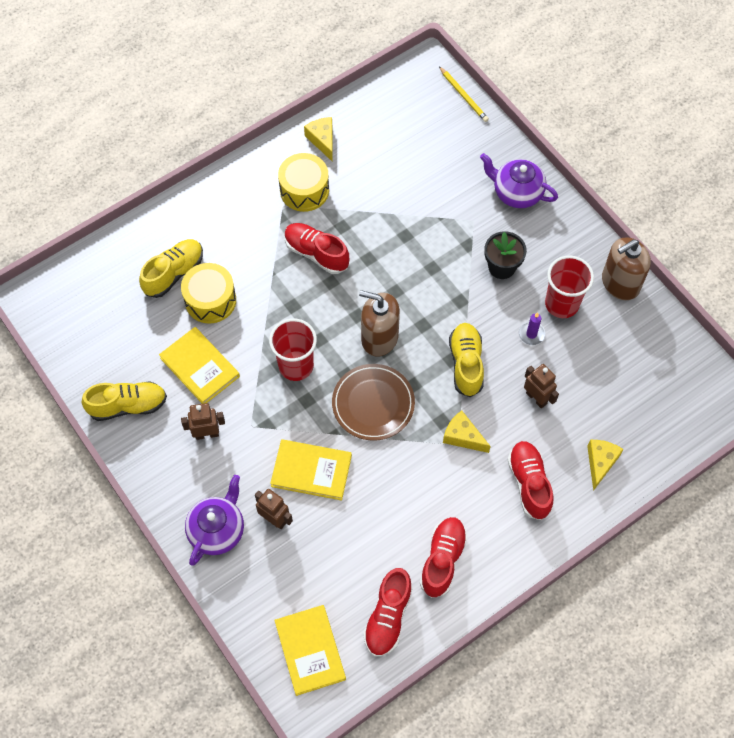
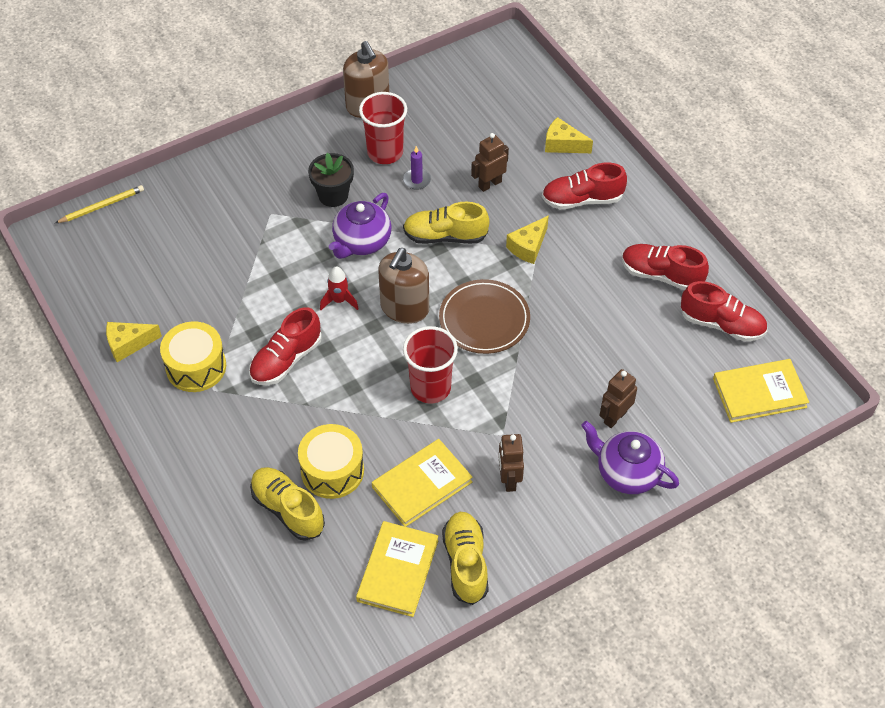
camera: 85 degrees left, 10 degrees down
(311, 471) = (560, 380): yellow book -> yellow book (398, 570)
(382, 285) = (339, 300): none -> red rocket
(516, 192) = (243, 174): purple teapot -> purple teapot (361, 242)

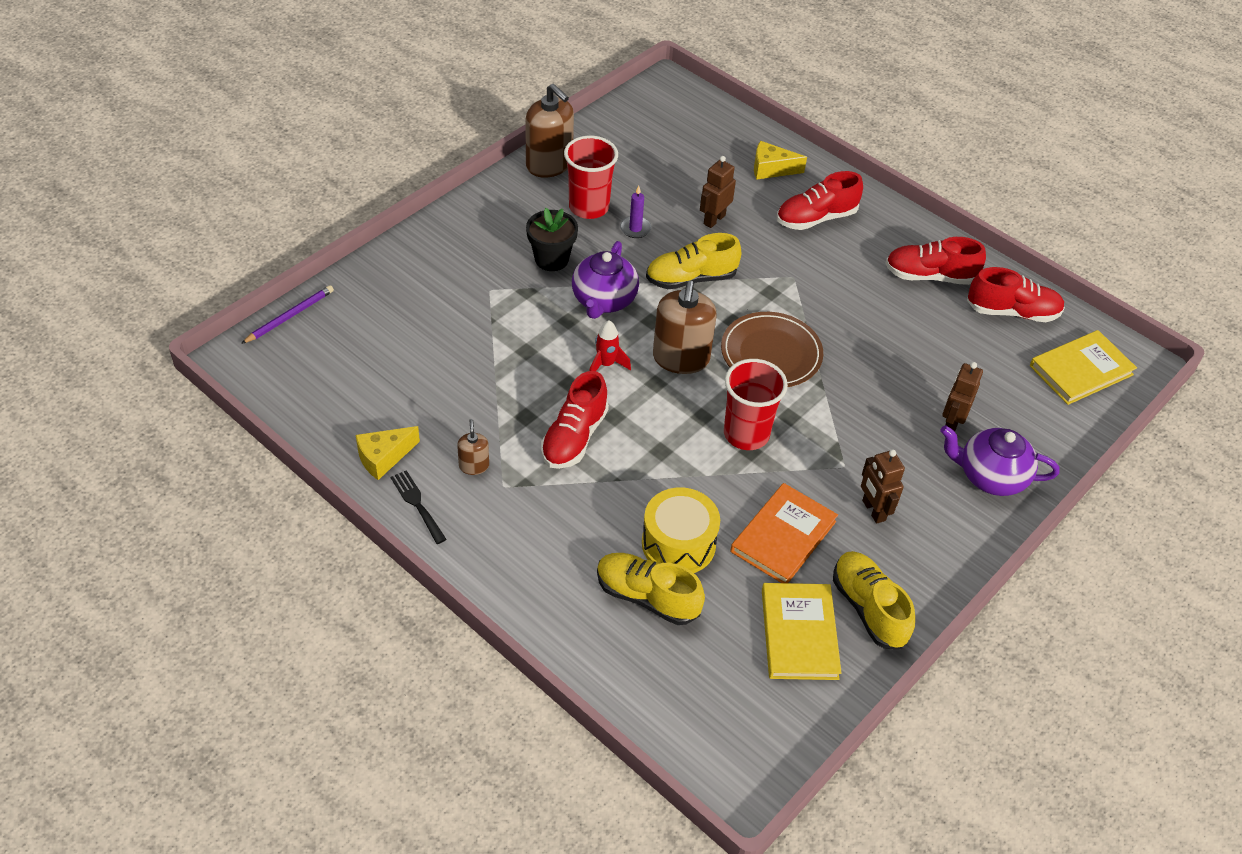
camera: 20 degrees left, 5 degrees down
(102, 206) = (290, 316): yellow pencil -> purple pencil
(139, 389) = (417, 504): none -> black fork
(196, 367) = (474, 466): yellow drum -> brown soap dispenser
(422, 484) = (783, 536): yellow book -> orange book
(528, 247) = (783, 273): yellow cheese -> none

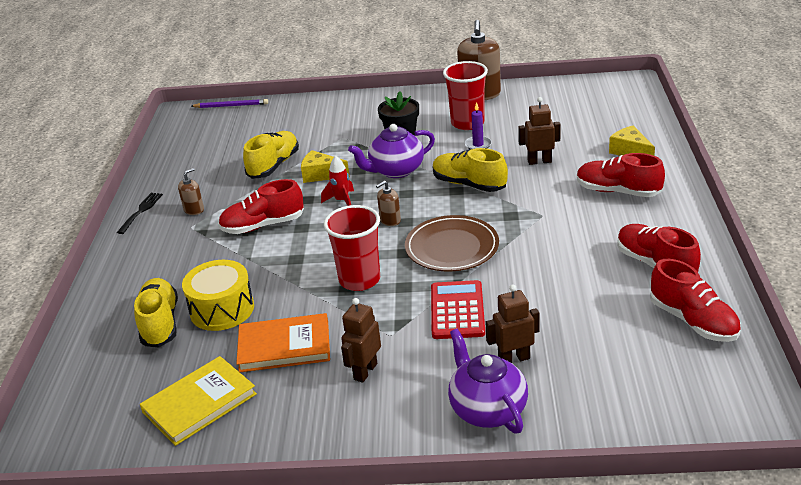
camera: 55 degrees right, 15 degrees down
(383, 457) = (163, 183): yellow cheese -> yellow cheese (321, 175)
(681, 358) = (390, 220): brown soap dispenser -> brown soap dispenser, size x0.49
(859, 410) = (457, 310): none -> red calculator
(868, 608) = (262, 422): yellow shoe -> yellow shoe (274, 165)
(1081, 370) = (694, 392): yellow book -> none

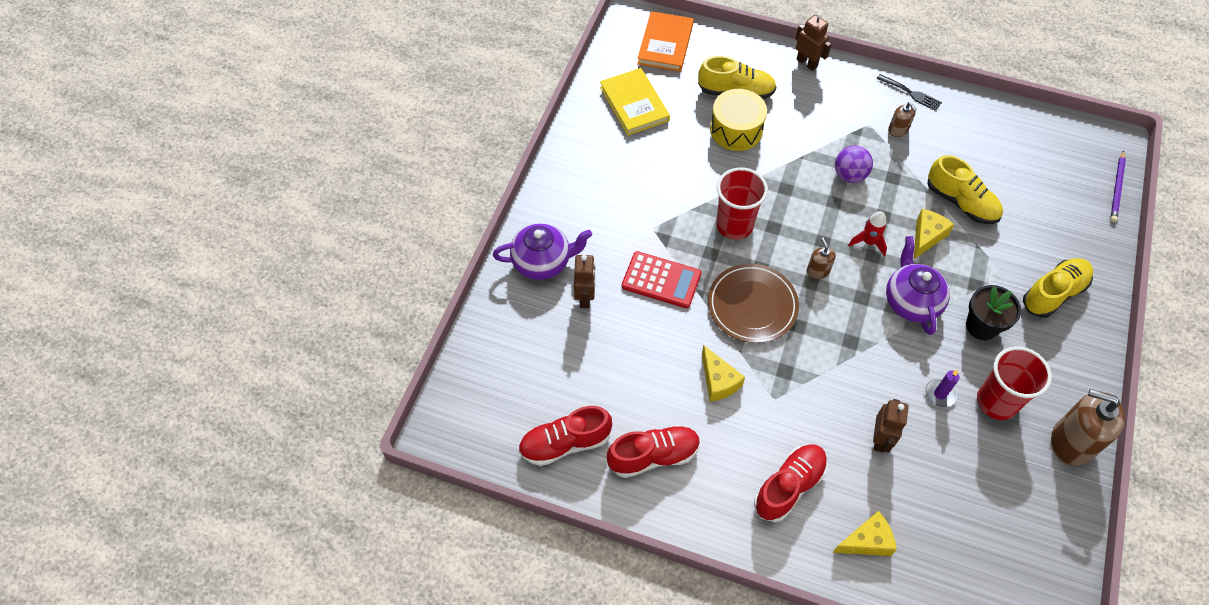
camera: 105 degrees right, 25 degrees up
(263, 225) = (849, 175): red shoe -> purple ball
(284, 346) = (672, 160): orange book -> orange book (665, 44)
(365, 371) = (619, 201): brown robot -> brown robot (807, 63)
(469, 184) = (858, 356): yellow shoe -> yellow shoe (1053, 293)
(548, 247) = (718, 381): none -> yellow cheese

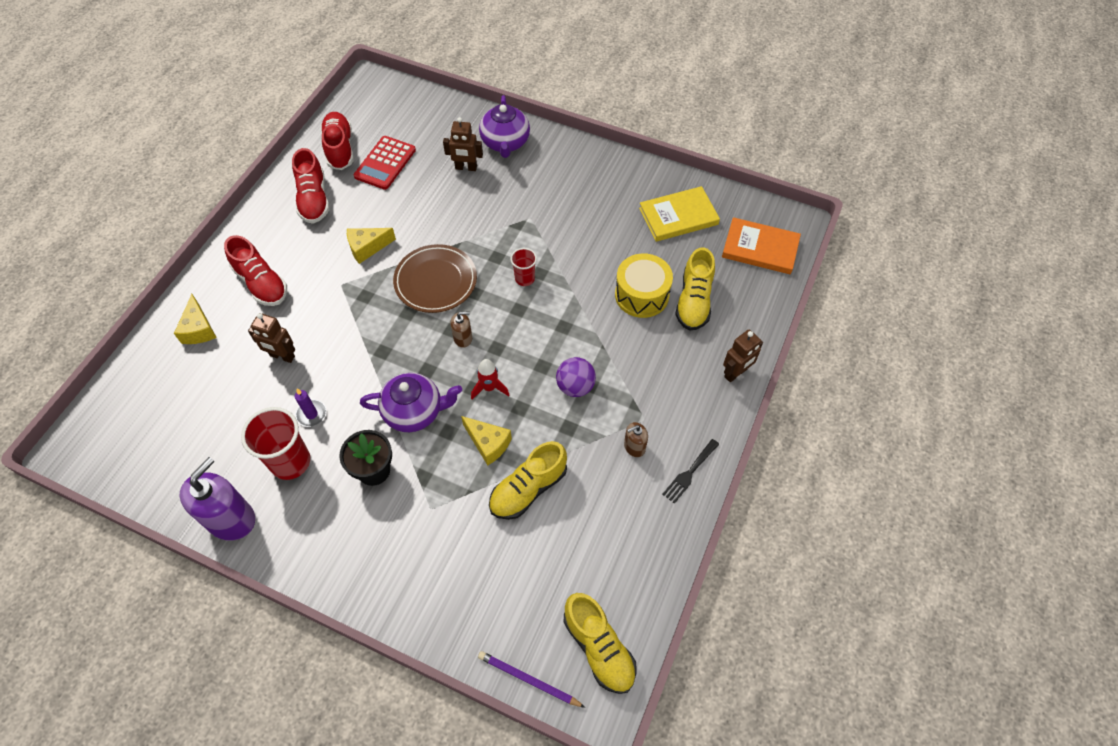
camera: 95 degrees right, 0 degrees up
(661, 280) = (474, 219): red calculator -> red calculator (385, 163)
(734, 225) = (524, 279): red cup -> red cup, size x0.55
(1053, 293) = (397, 554): yellow shoe -> yellow shoe (599, 647)
(1071, 442) = (231, 519): brown soap dispenser -> purple soap dispenser

